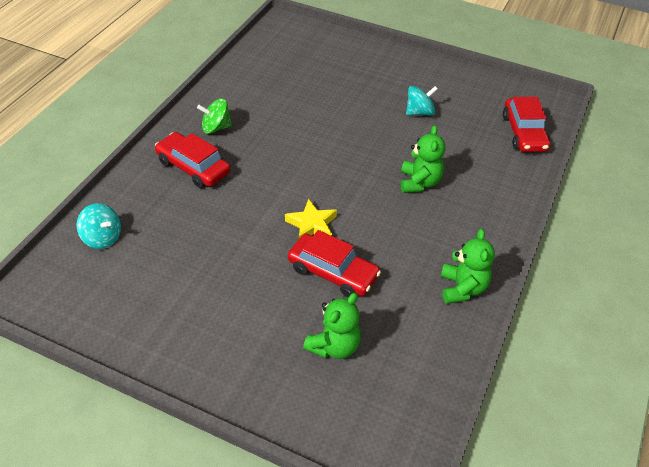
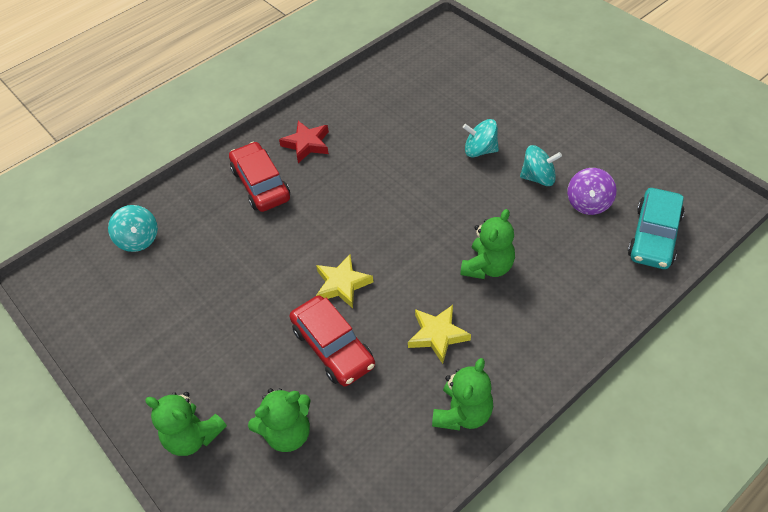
camera: 30 degrees right, 5 degrees up
(216, 128) = (307, 144): green spinning top -> red star
(253, 376) = (193, 436): none -> green teddy bear
(364, 102) = (480, 150): none -> turquoise spinning top
(410, 240) = (437, 335): none -> yellow star
(466, 121) = (588, 203): none -> purple spinning top
(524, 133) = (654, 236): red car -> turquoise car

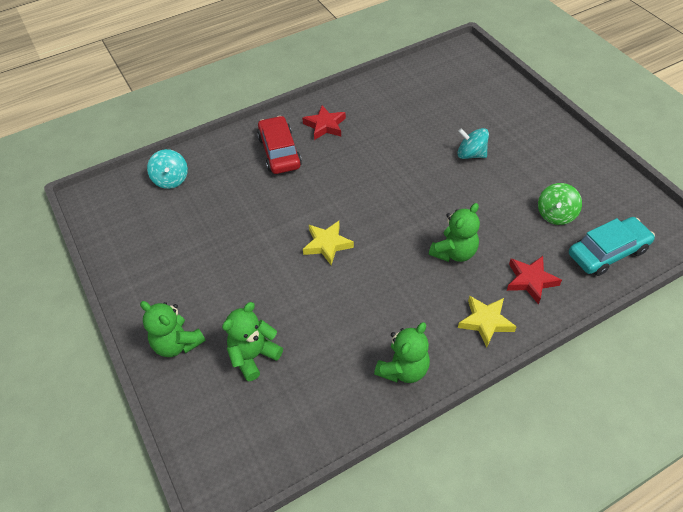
camera: 10 degrees right, 0 degrees up
(287, 433) = (253, 356): green teddy bear -> green teddy bear turned 150 degrees clockwise
(333, 347) = (307, 294): red car -> none
(437, 335) = (397, 301): yellow star -> yellow star (485, 322)
(538, 178) = (516, 185): turquoise spinning top -> none
(579, 284) = (530, 280): none -> red star
(588, 203) = (555, 214): purple spinning top -> green spinning top
(654, 236) = (608, 252): turquoise car -> turquoise car turned 150 degrees counterclockwise

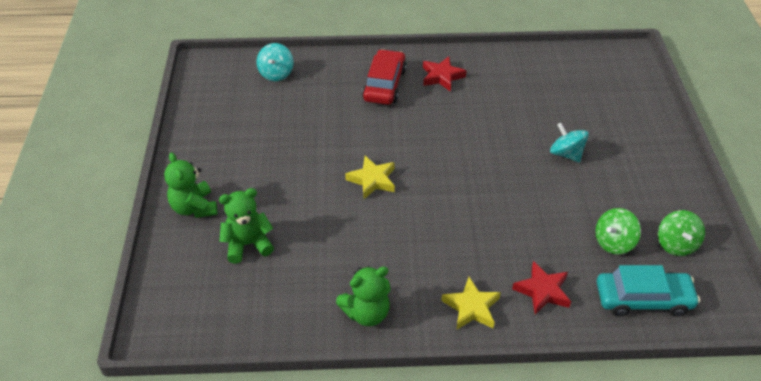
camera: 25 degrees right, 5 degrees down
(454, 252) = (485, 234): green teddy bear -> none
(600, 196) = (676, 244): none -> green spinning top

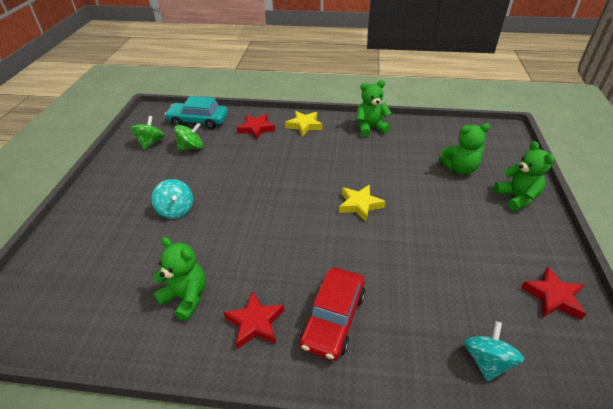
camera: 170 degrees left, 5 degrees down
(209, 115) = (553, 297): none -> red star
(503, 85) = (186, 297): none -> green teddy bear

